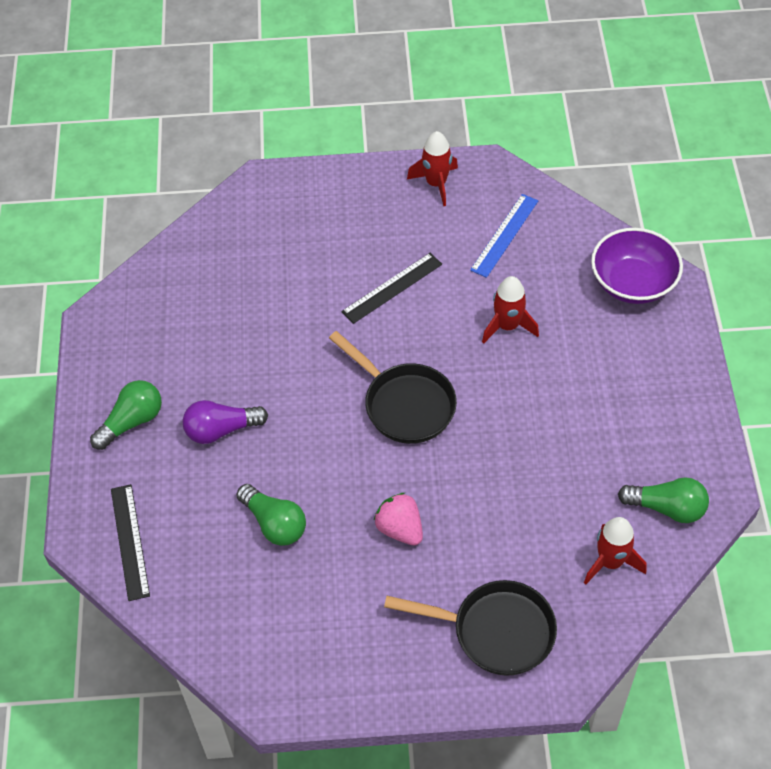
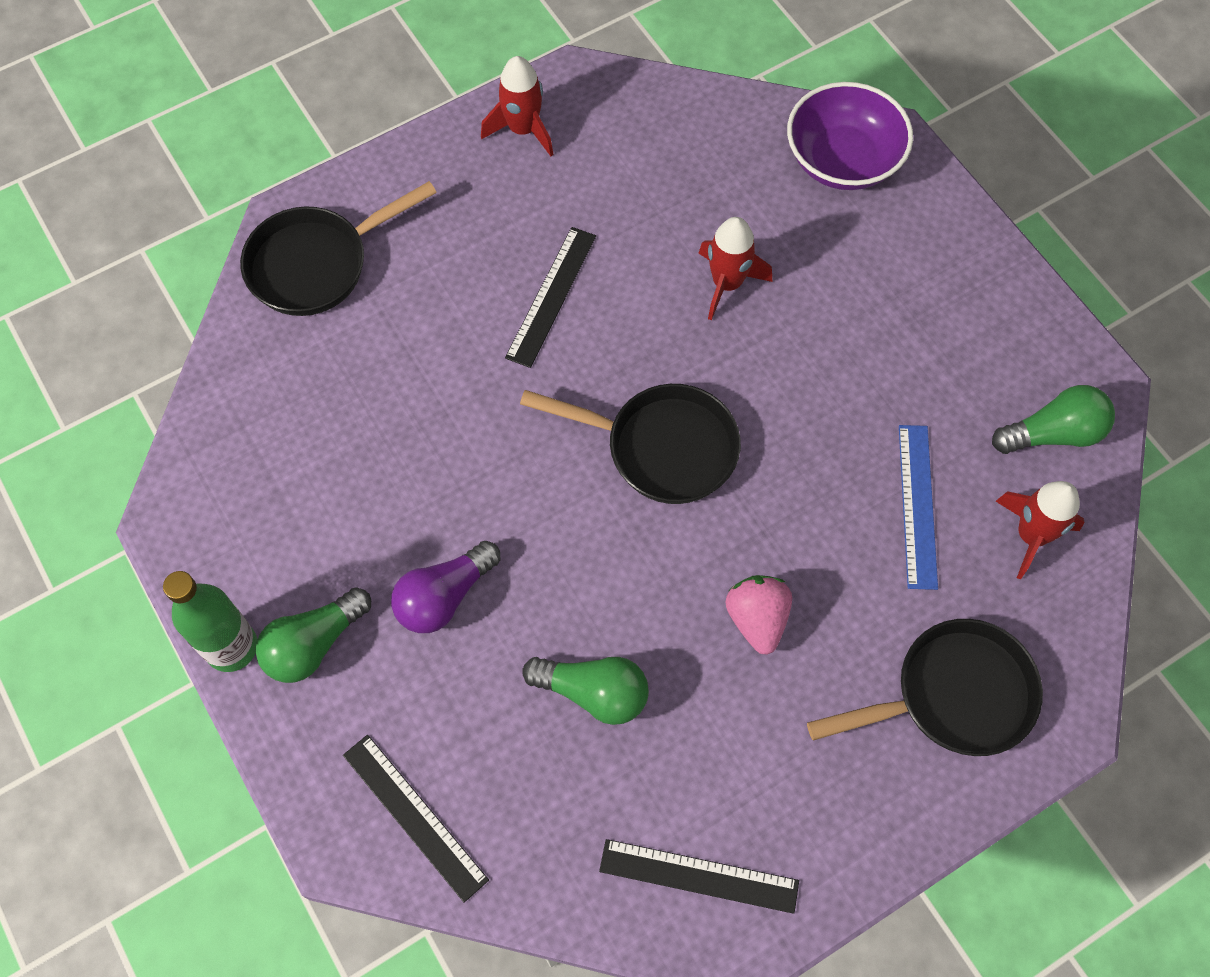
camera: 30 degrees left, 10 degrees up
(86, 402) = (231, 647): none -> green bottle
(132, 422) = (314, 644): green light bulb -> green light bulb turned 150 degrees counterclockwise
(263, 212) = (317, 264): none -> black pan
(272, 655) = (699, 876): none -> black ruler
(400, 529) = (757, 619): pink strawberry -> pink strawberry turned 60 degrees clockwise
(504, 235) = (650, 163): blue ruler -> blue ruler (917, 505)

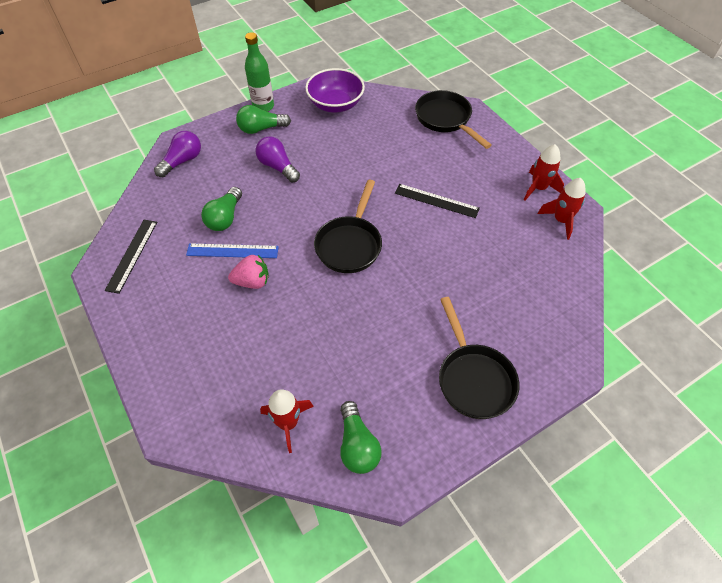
camera: 90 degrees right, 10 degrees down
(314, 644) = (261, 129): green light bulb -> green light bulb turned 60 degrees counterclockwise
(414, 816) = (182, 161): black ruler -> purple light bulb
(727, 283) = (452, 275): red rocket -> red rocket (561, 220)
(842, 160) = (550, 338): purple bowl -> purple bowl (335, 104)
(917, 505) = (311, 361): blue ruler -> blue ruler (232, 251)
(953, 695) = (197, 370): black pan -> black pan (473, 378)

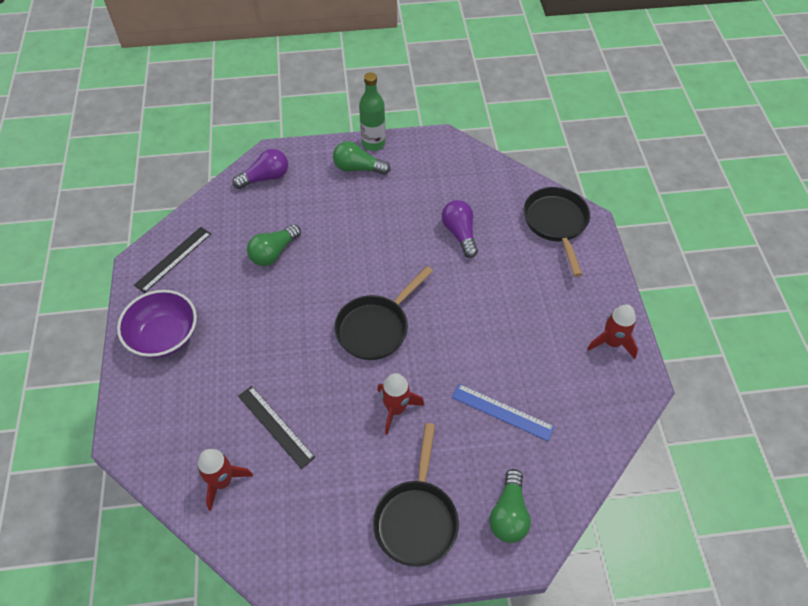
camera: 25 degrees right, 0 degrees up
(232, 251) = (263, 290): blue ruler -> blue ruler (502, 412)
(252, 281) = (264, 329): pink strawberry -> none
(278, 167) = (351, 216): purple light bulb -> purple light bulb (460, 233)
(335, 104) = (448, 166): purple bowl -> purple bowl (164, 336)
(357, 445) = (271, 531): green light bulb -> green light bulb (509, 514)
(436, 200) = (491, 314): black ruler -> black ruler (276, 426)
(561, 220) = (614, 389): red rocket -> red rocket (396, 409)

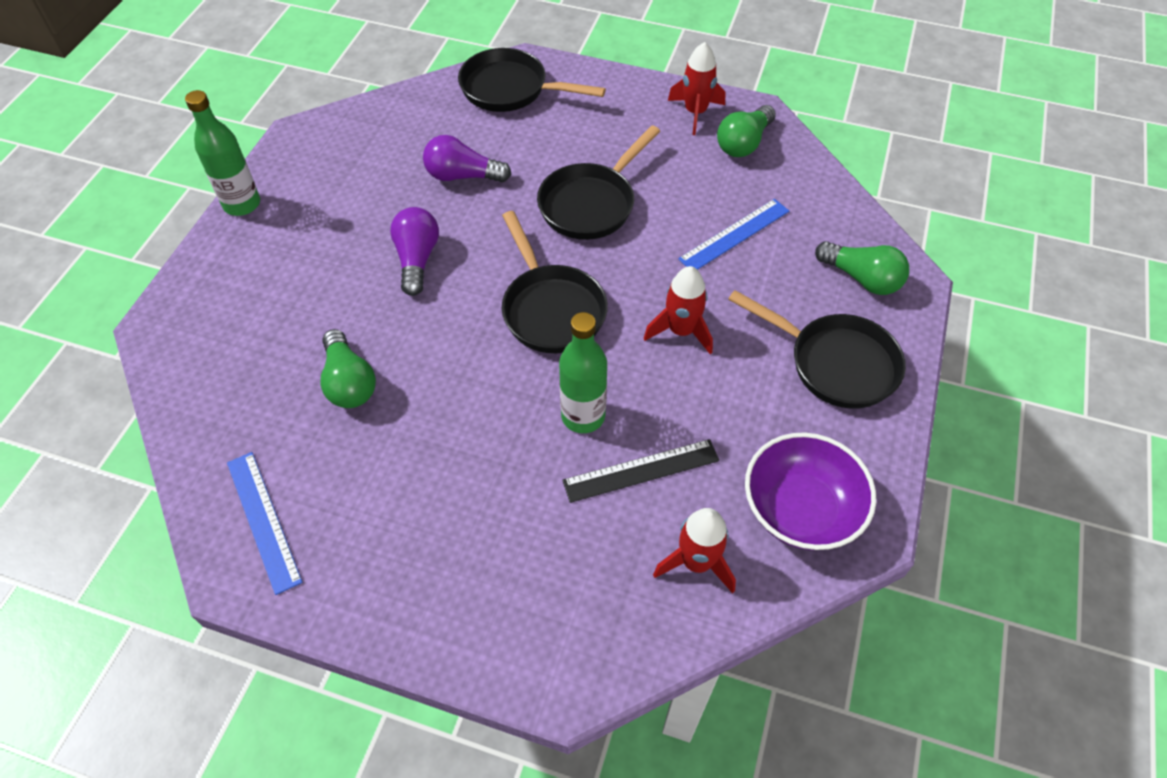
camera: 65 degrees left, 0 degrees up
(164, 336) = (407, 574): purple bowl -> purple bowl (800, 509)
(173, 259) = (263, 520): black ruler -> blue ruler
(265, 177) = (197, 348): purple light bulb -> purple light bulb (417, 259)
(302, 378) = (583, 416): none -> green bottle
(358, 168) = (272, 236): green light bulb -> green light bulb (743, 143)
(479, 313) = (591, 204): none -> black pan

